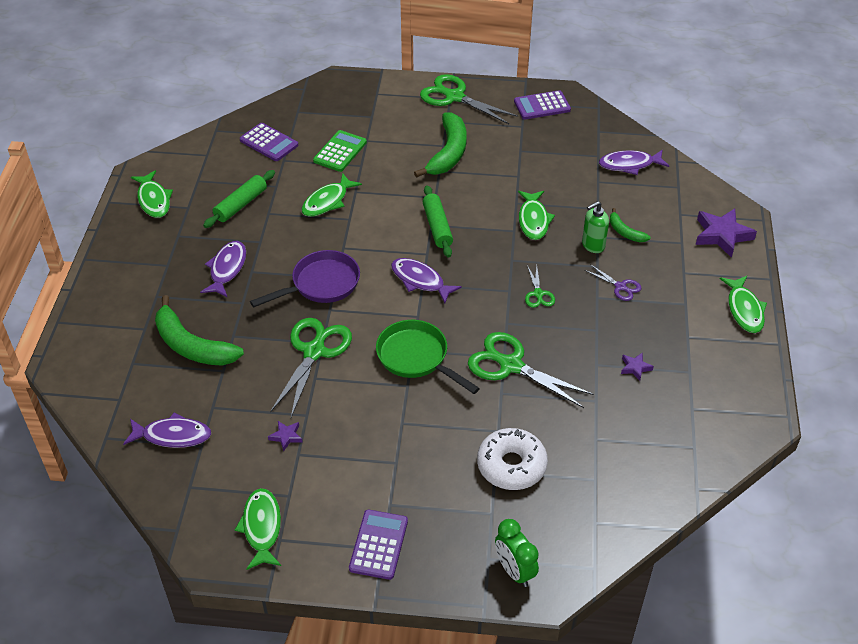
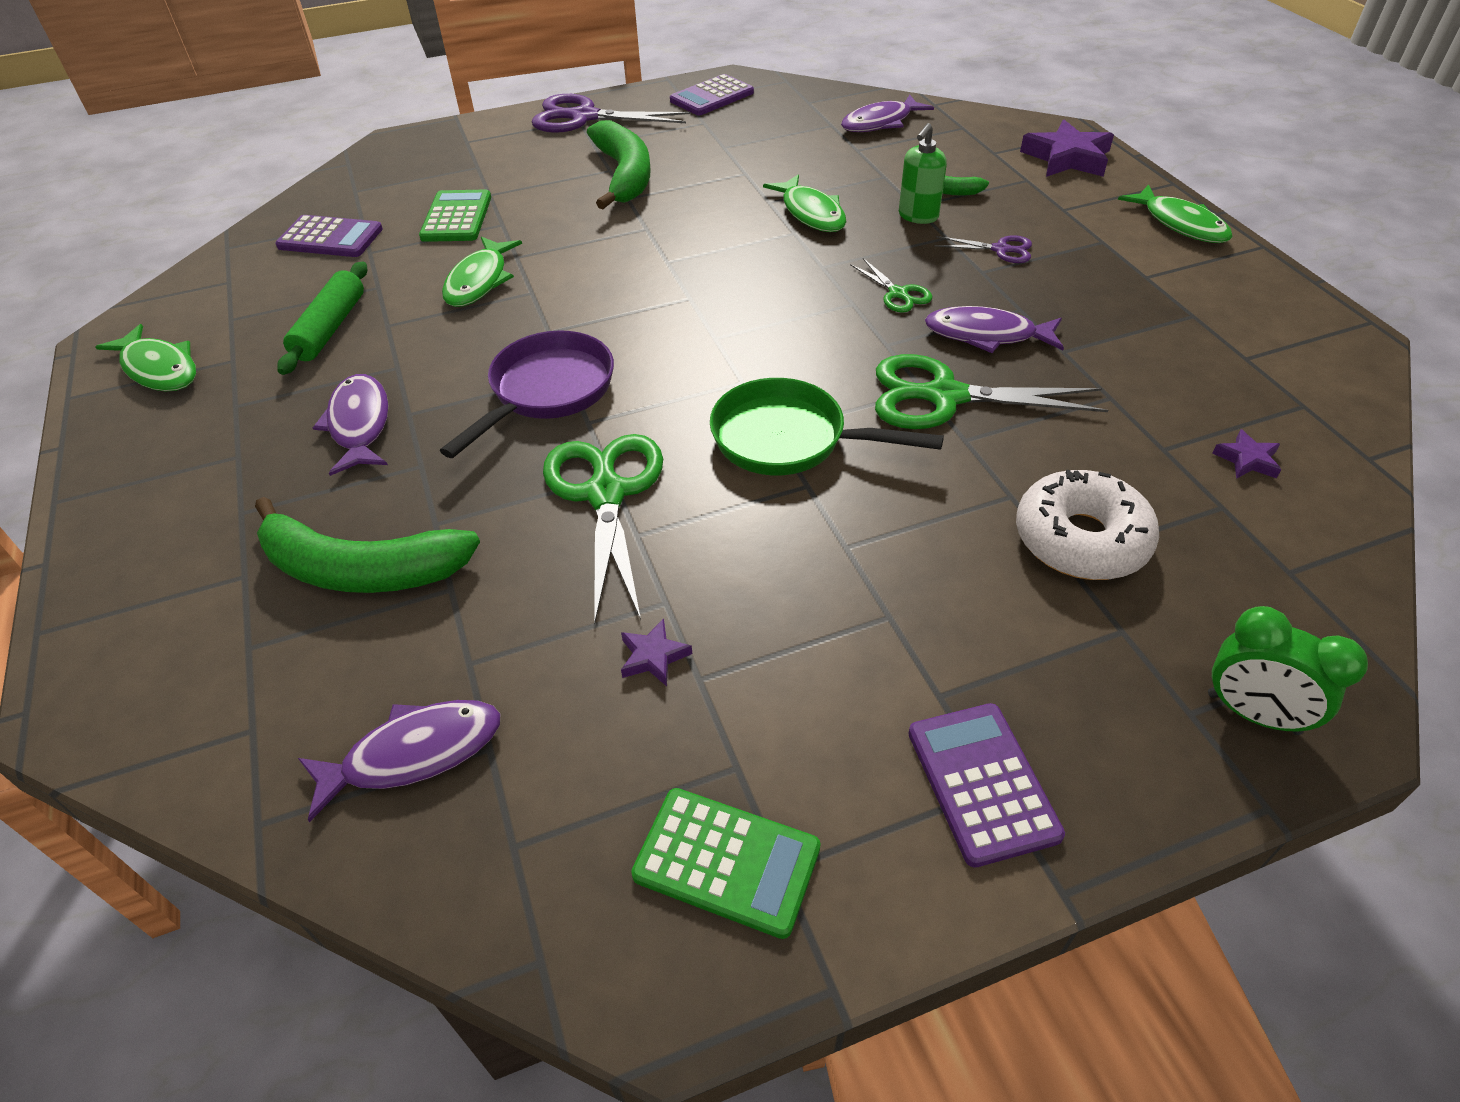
camera: 25 degrees left, 0 degrees up
(261, 527) = (726, 861): green fish -> green calculator
(420, 281) = (708, 334): purple fish -> purple fish (986, 335)
(437, 227) = (678, 261): green rolling pin -> none
(454, 97) = (583, 117): green scissors -> purple scissors
(635, 368) = (1119, 336): purple star -> purple star (1247, 460)

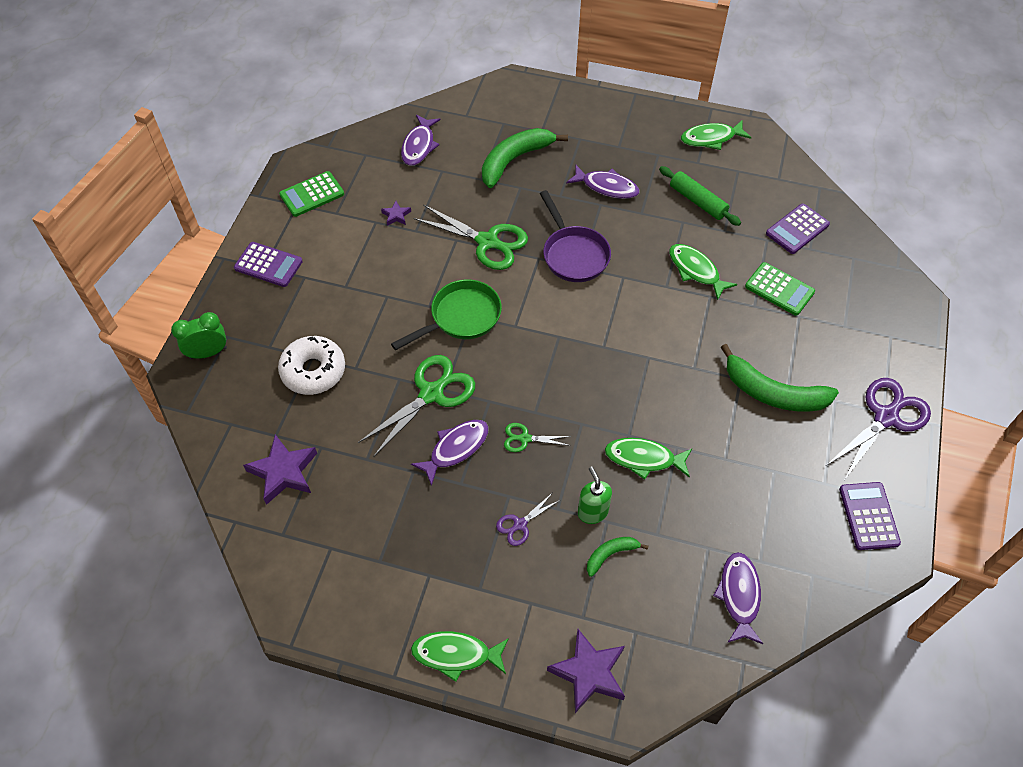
camera: 125 degrees right, 10 degrees up
(1247, 460) = (283, 472): purple star -> purple star, size x2.04

